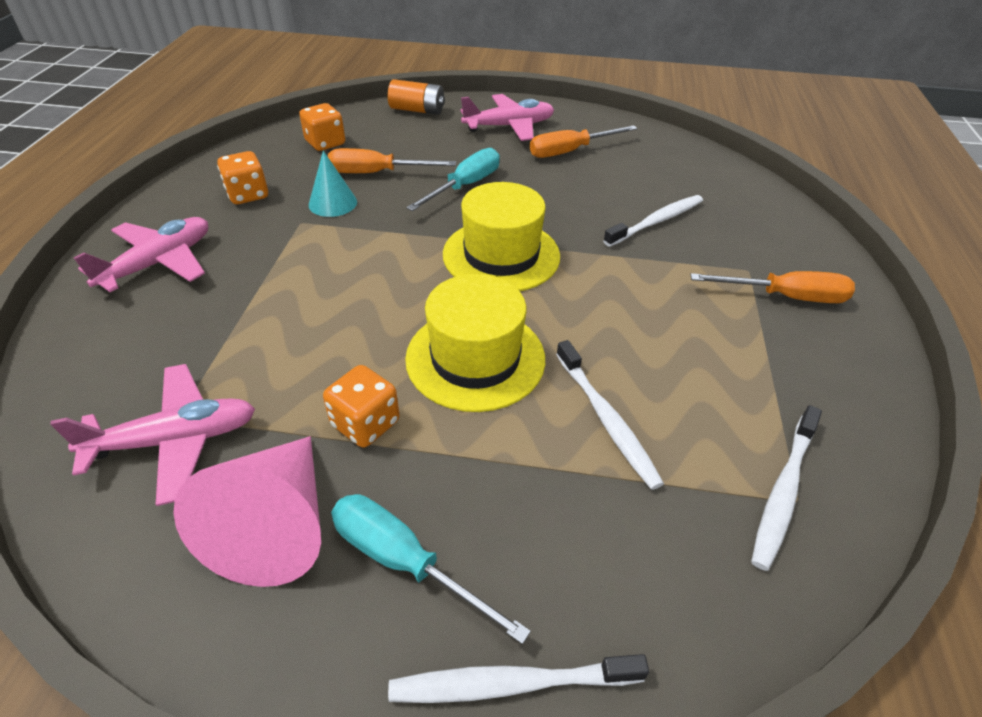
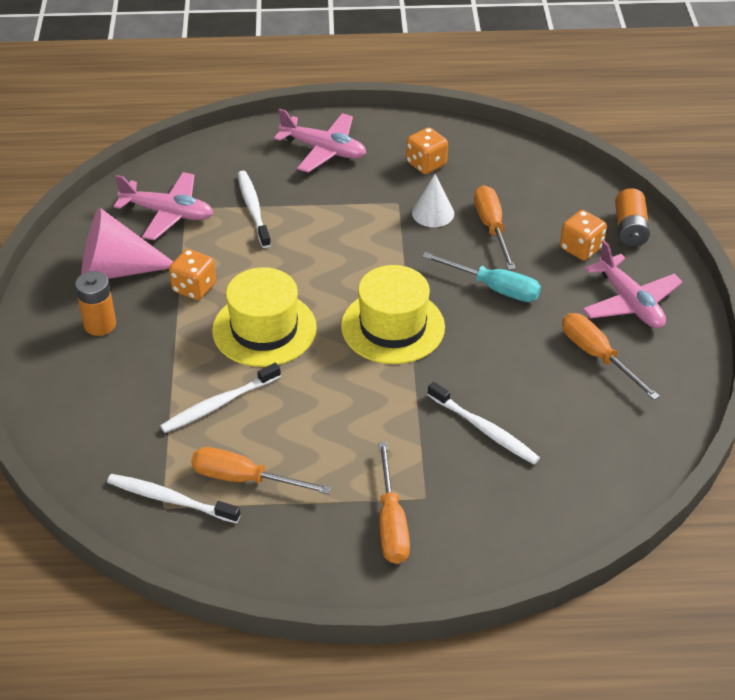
camera: 80 degrees right, 0 degrees up
(175, 440) = (168, 213): pink plane -> pink plane turned 45 degrees counterclockwise
(325, 143) = (530, 183): orange dice -> orange dice (581, 248)
(333, 203) = (433, 213): turquoise cone -> white cone
(404, 561) = (100, 324): turquoise screwdriver -> orange battery
(510, 683) = (37, 376): white toothbrush -> white toothbrush (253, 208)
(737, 407) = (244, 479): none -> orange screwdriver

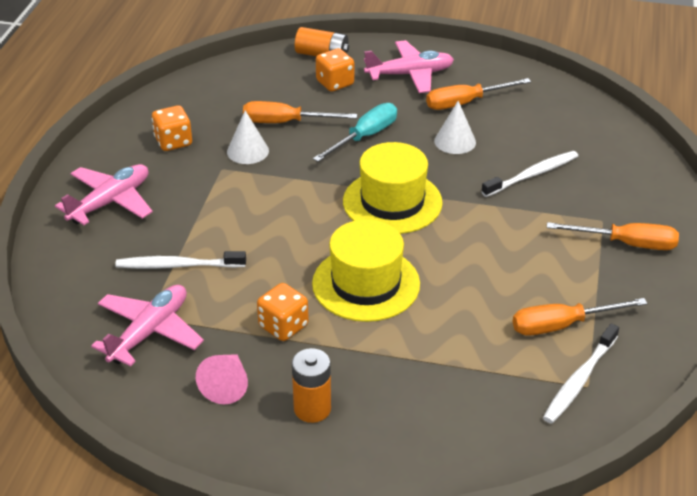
camera: 75 degrees left, 5 degrees down
(117, 270) = (226, 385): pink cone -> pink cone, size x0.58
(218, 404) = (461, 330): white toothbrush -> none
(244, 479) = (562, 325): orange screwdriver -> orange screwdriver turned 45 degrees clockwise
(518, 358) = (455, 141): none -> white cone

